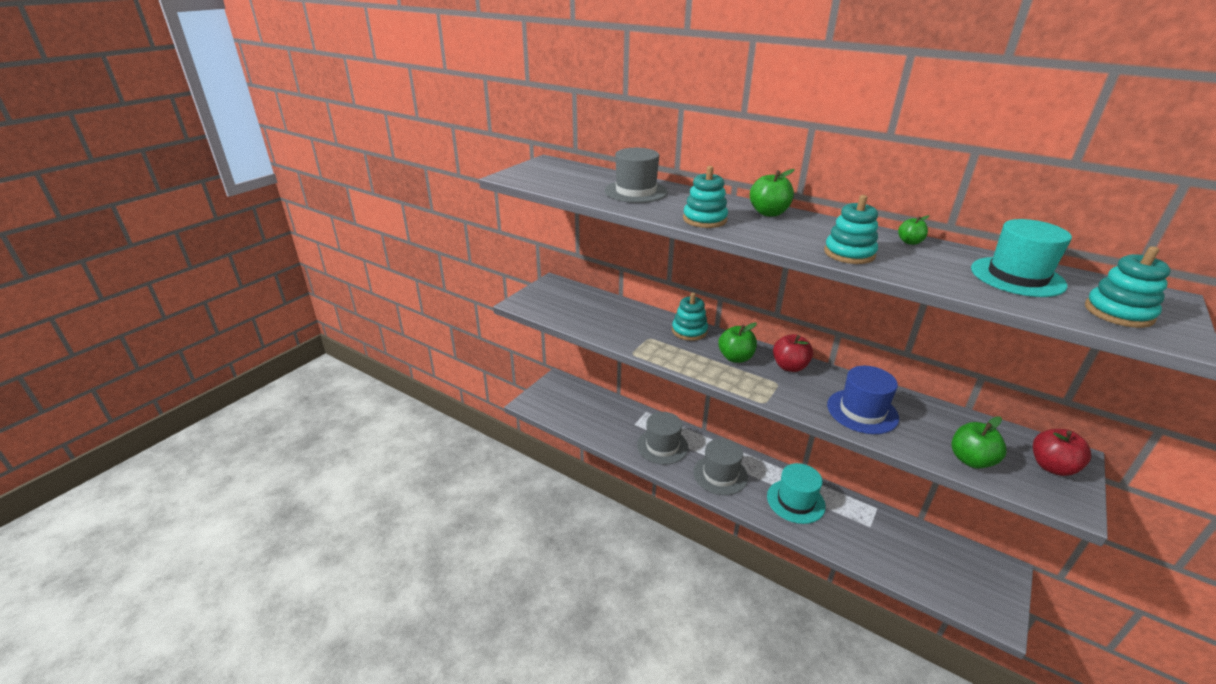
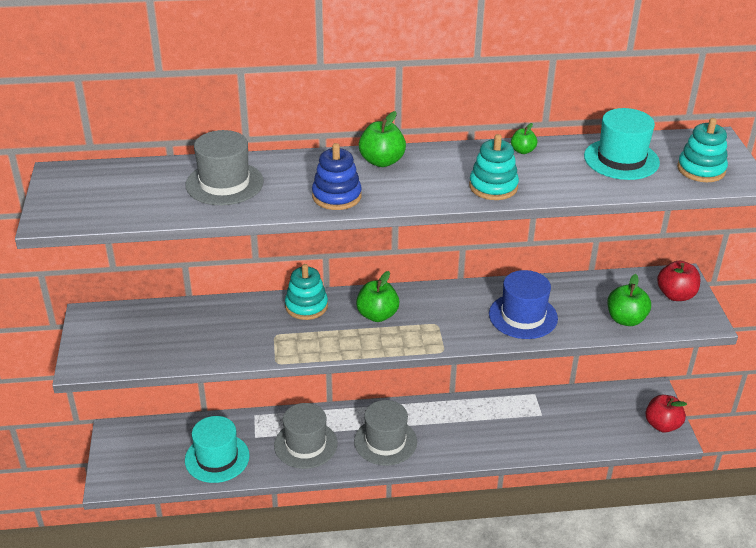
camera: 40 degrees left, 5 degrees up
(704, 219) = (336, 196): turquoise stacking toy -> blue stacking toy
(789, 366) = (431, 300): red apple -> red apple (662, 425)
(795, 501) = (469, 427): turquoise hat -> turquoise hat (217, 458)

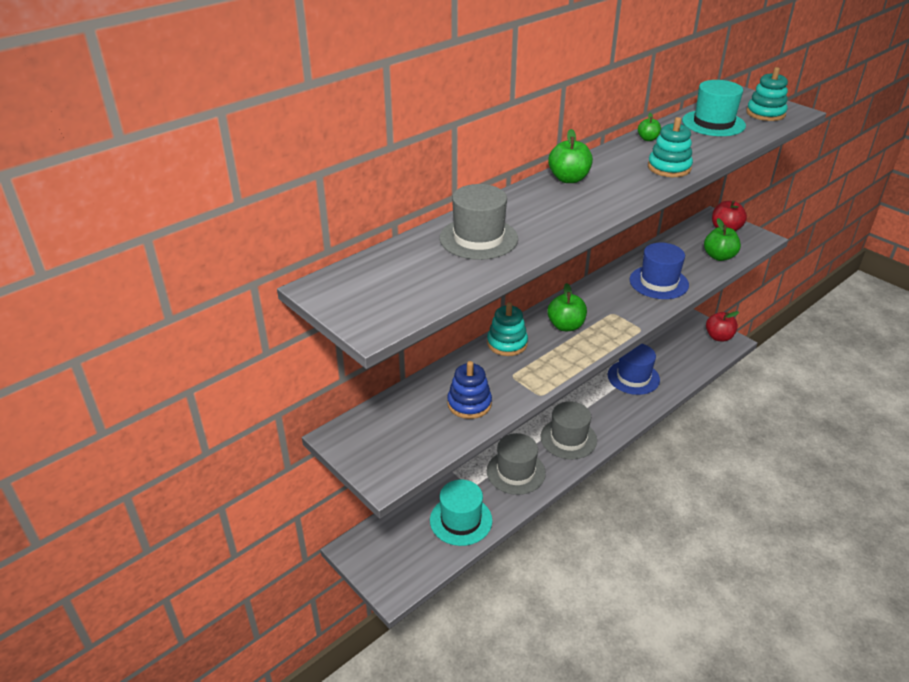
camera: 35 degrees left, 0 degrees up
(336, 196) = (578, 214): blue stacking toy -> blue stacking toy (469, 404)
(516, 418) = (633, 377): none -> blue hat

